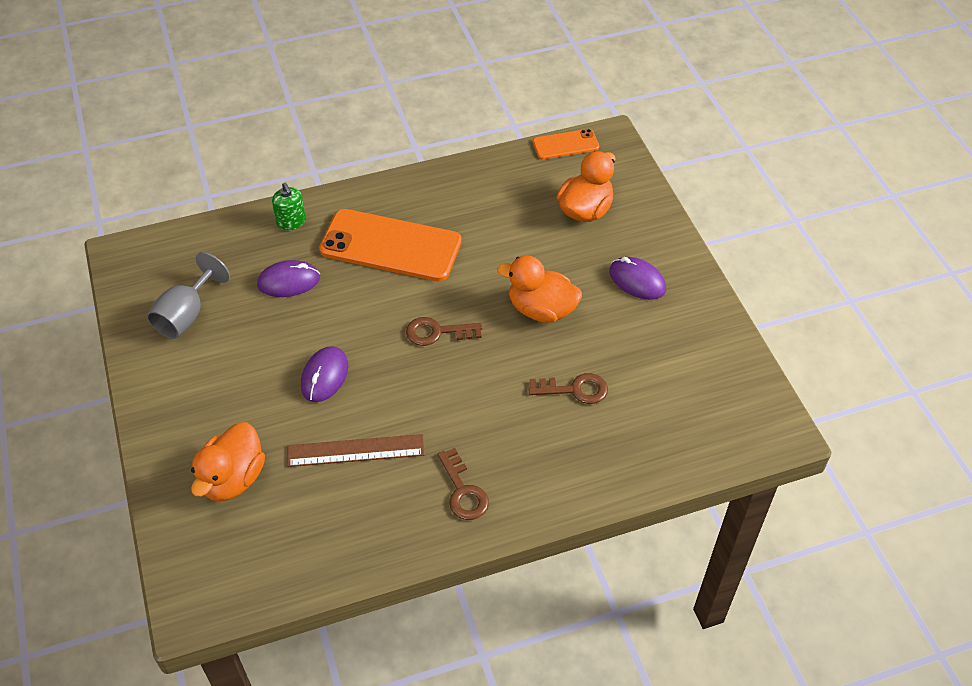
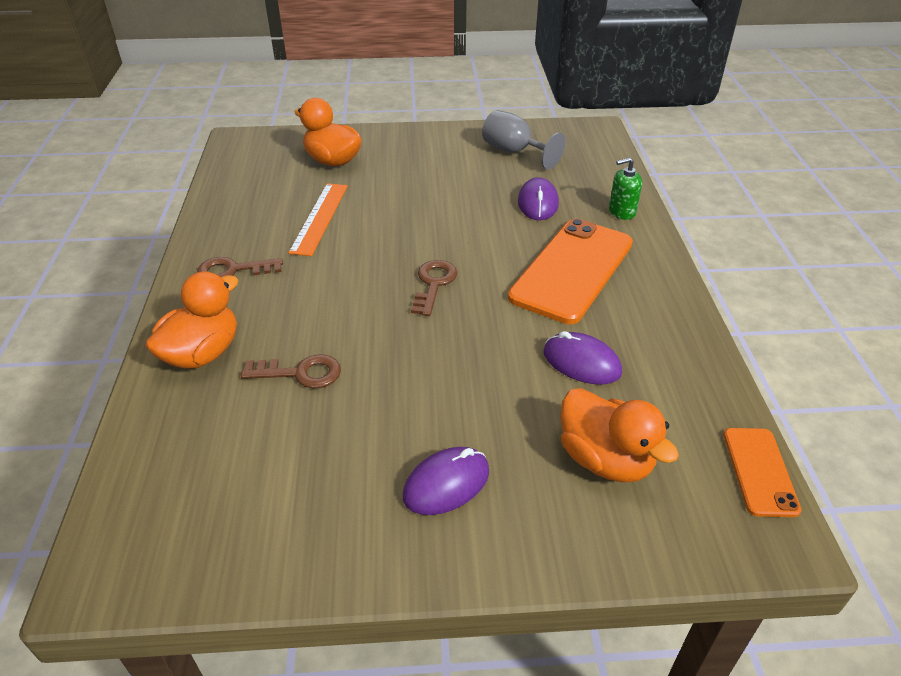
camera: 105 degrees right, 10 degrees down
(324, 376) = (411, 211): purple mouse -> purple mouse (581, 362)
(355, 450) = (320, 218): brown ruler -> orange ruler
(541, 310) = (432, 371): orange duck -> orange duck (202, 353)
(574, 389) = (300, 373): brown key -> brown key turned 105 degrees counterclockwise

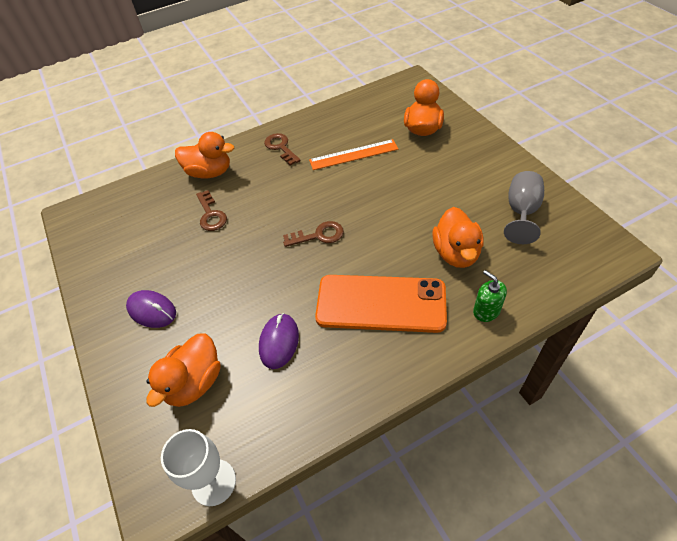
camera: 70 degrees right, 10 degrees up
(537, 203) = (456, 253): purple mouse -> orange duck
(760, 471) = (213, 482): orange phone -> white goblet

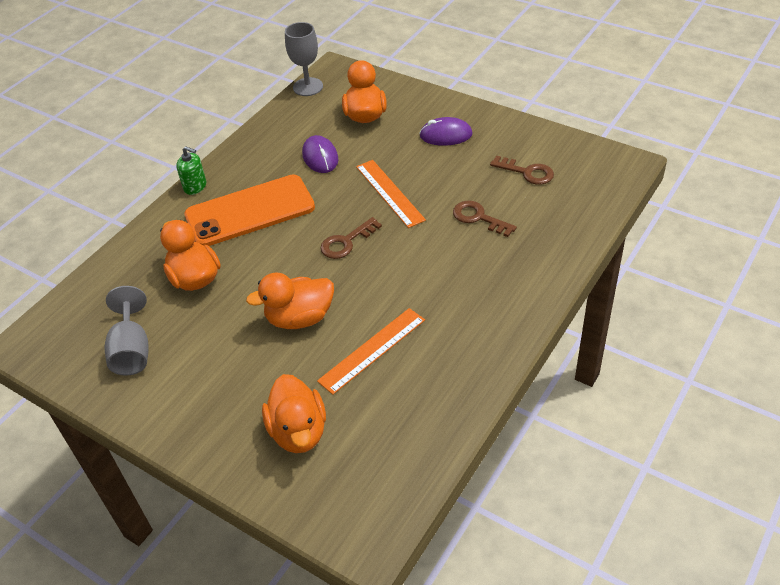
camera: 150 degrees right, 5 degrees down
(209, 172) = (532, 258): orange duck -> orange duck (300, 318)
(213, 482) = (308, 87): white goblet -> grey goblet
(251, 267) = (390, 193): none -> orange ruler
(281, 147) = (477, 323): brown key -> brown key (527, 172)
(486, 311) = (152, 240): green soap dispenser -> green soap dispenser (195, 186)

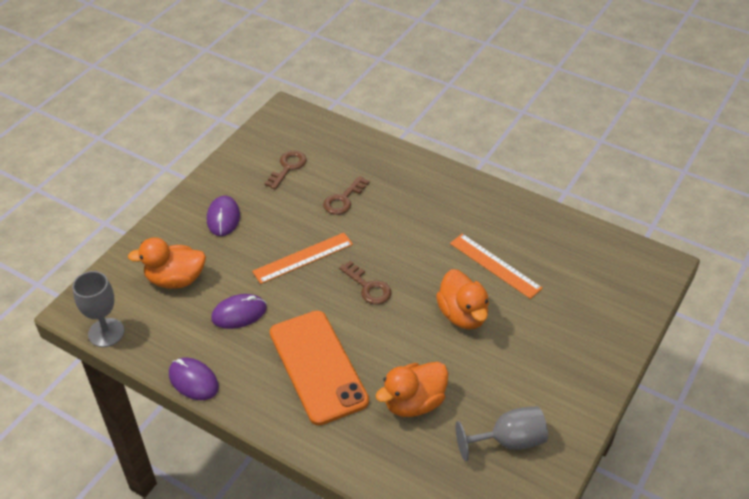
camera: 95 degrees left, 0 degrees up
(195, 186) = (271, 423): green soap dispenser -> none
(249, 139) = (193, 381): none -> purple mouse
(298, 431) = (580, 307): orange duck -> none

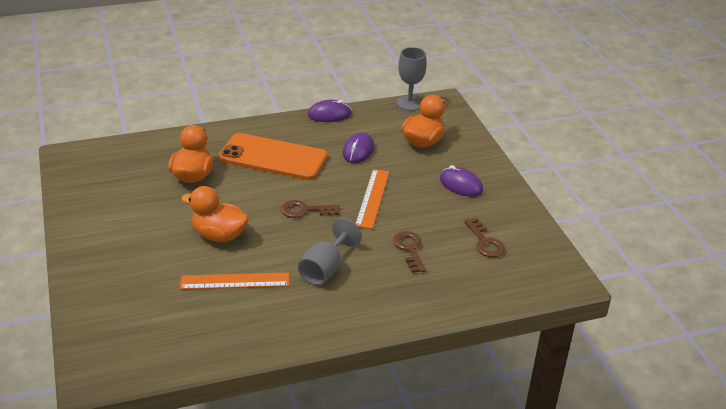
camera: 130 degrees right, 10 degrees down
(509, 441) = (111, 193): grey goblet -> grey goblet (325, 269)

